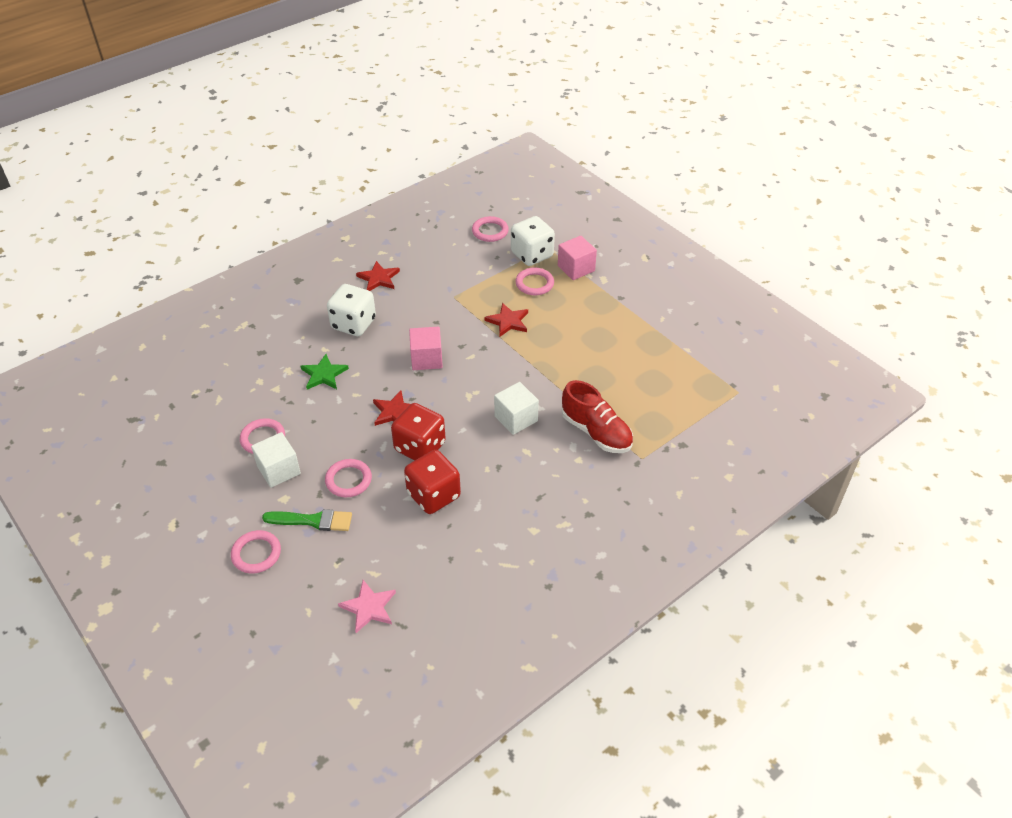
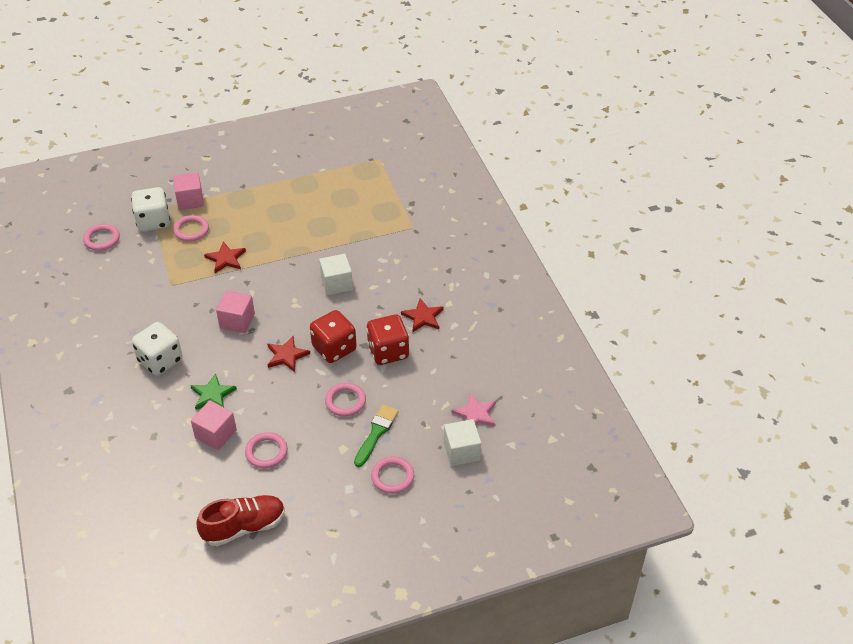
camera: 70 degrees left, 0 degrees up
(275, 394) = (216, 434): none -> pink cube
(279, 470) = (309, 447): white cube -> white cube (461, 451)
(378, 278) = (110, 330): red star -> red star (423, 317)
(596, 432) = (375, 243): red shoe -> red shoe (244, 527)

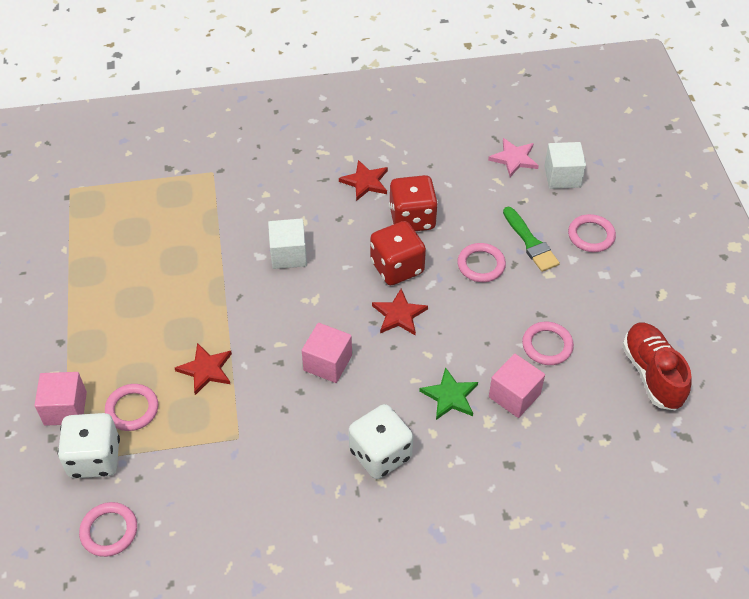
camera: 80 degrees left, 5 degrees up
(376, 433) = (530, 242): green brush -> green brush turned 150 degrees counterclockwise

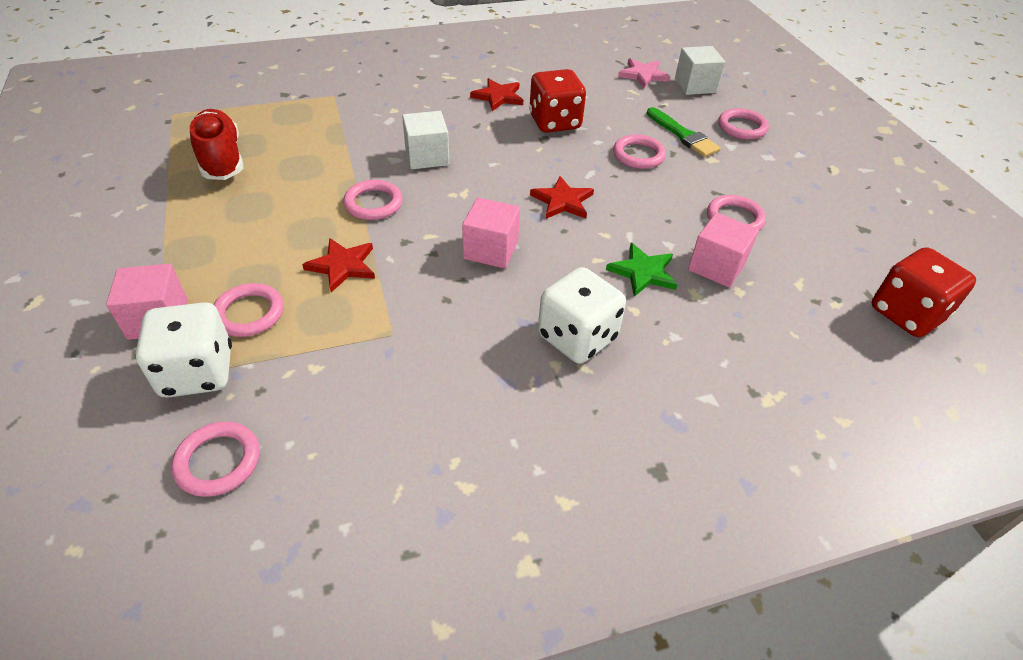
camera: 10 degrees left, 5 degrees down
(236, 306) = (373, 203): none -> pink ring
(397, 267) = (549, 161): red dice -> red dice (906, 314)
(652, 374) = (858, 236): red shoe -> red shoe (221, 159)

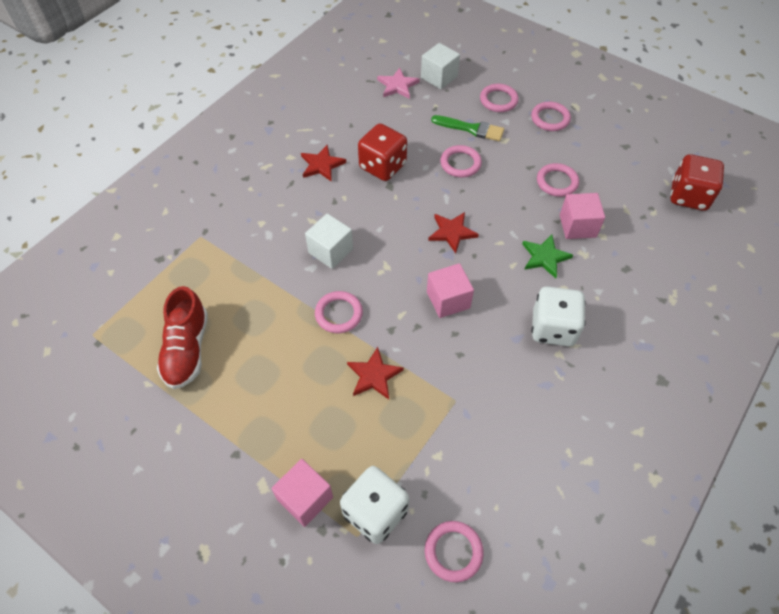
camera: 35 degrees left, 10 degrees up
(221, 159) = (187, 349): red shoe -> red shoe turned 120 degrees counterclockwise
(249, 313) = (357, 451): pink ring -> pink ring (550, 119)

